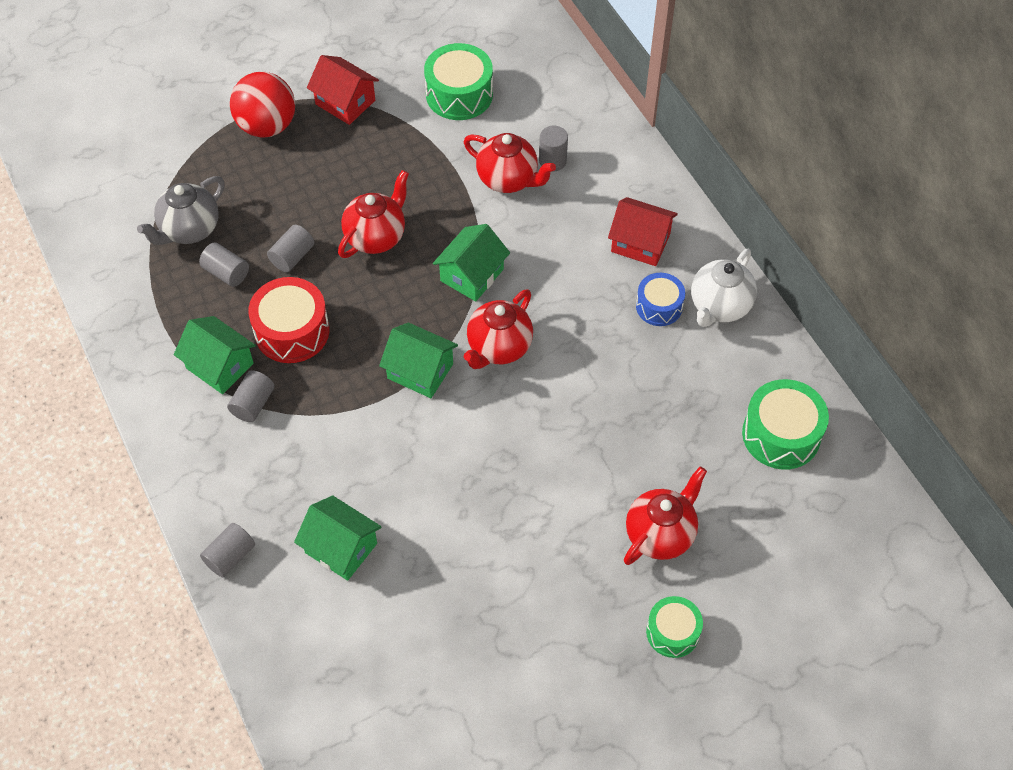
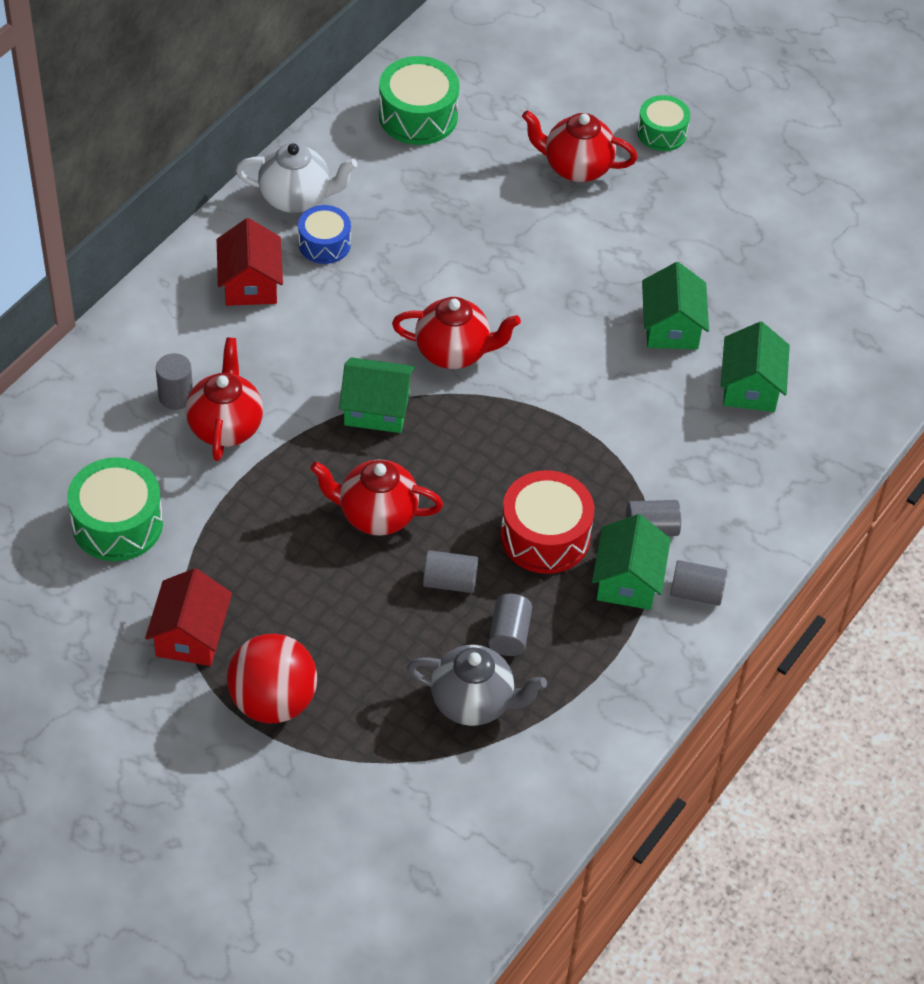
camera: 120 degrees left, 5 degrees down
(230, 556) = (819, 468): grey cylinder -> grey cylinder (696, 592)
(420, 371) = (522, 405): green house -> green house (671, 327)

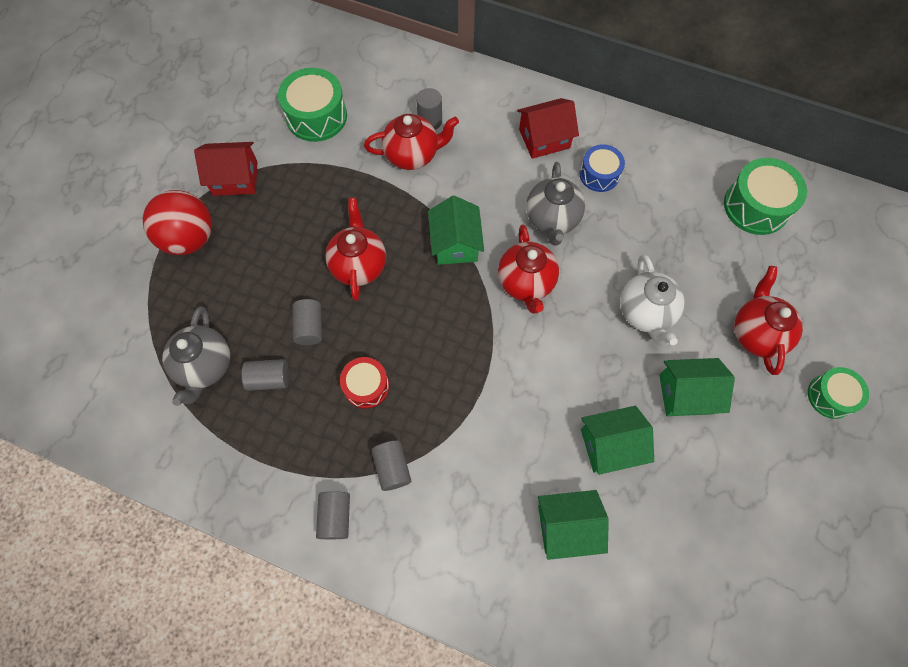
camera: 80 degrees right, 15 degrees up
(296, 198) = (635, 147): white teapot -> white teapot (645, 313)
(374, 306) = (552, 220): none -> grey teapot
(545, 536) = (366, 386): red drum -> red drum, size x0.63
(628, 580) = (337, 458): green house -> green house (686, 394)

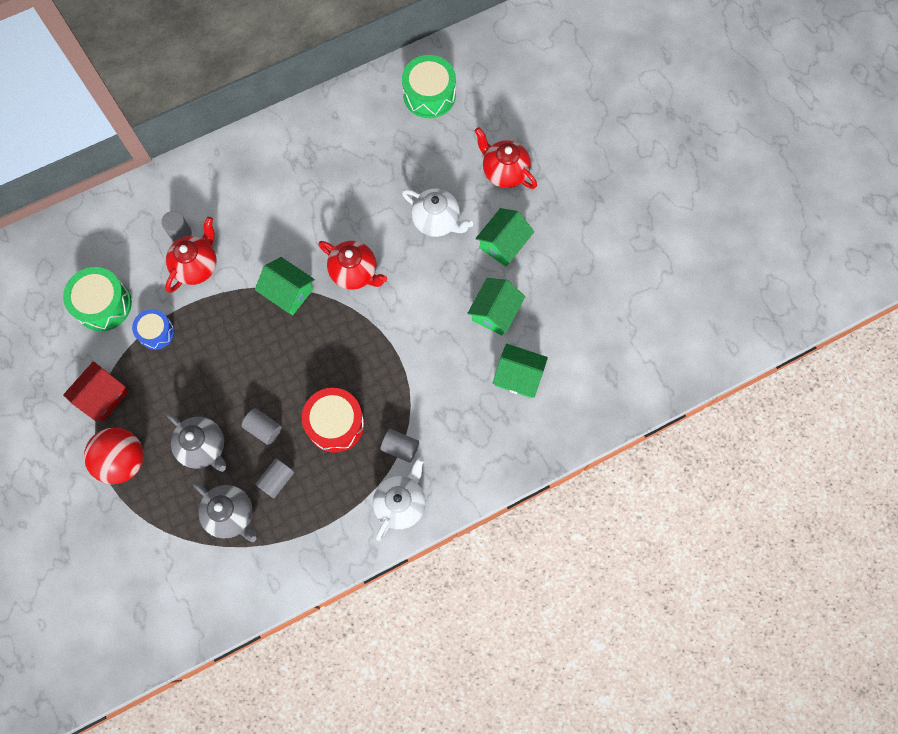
camera: 50 degrees left, 5 degrees up
(335, 517) = (401, 503): grey cylinder -> white teapot
(359, 265) = (247, 364): red teapot -> none
(366, 386) = (335, 423): red drum -> red drum, size x1.58
(544, 139) = (264, 173): red house -> none
(552, 220) = (326, 220): grey teapot -> grey teapot (203, 447)
(566, 526) = (518, 376): green house -> green house turned 75 degrees clockwise
(599, 174) = (322, 164): blue drum -> blue drum (156, 332)
(830, 396) = (573, 168): green drum -> none

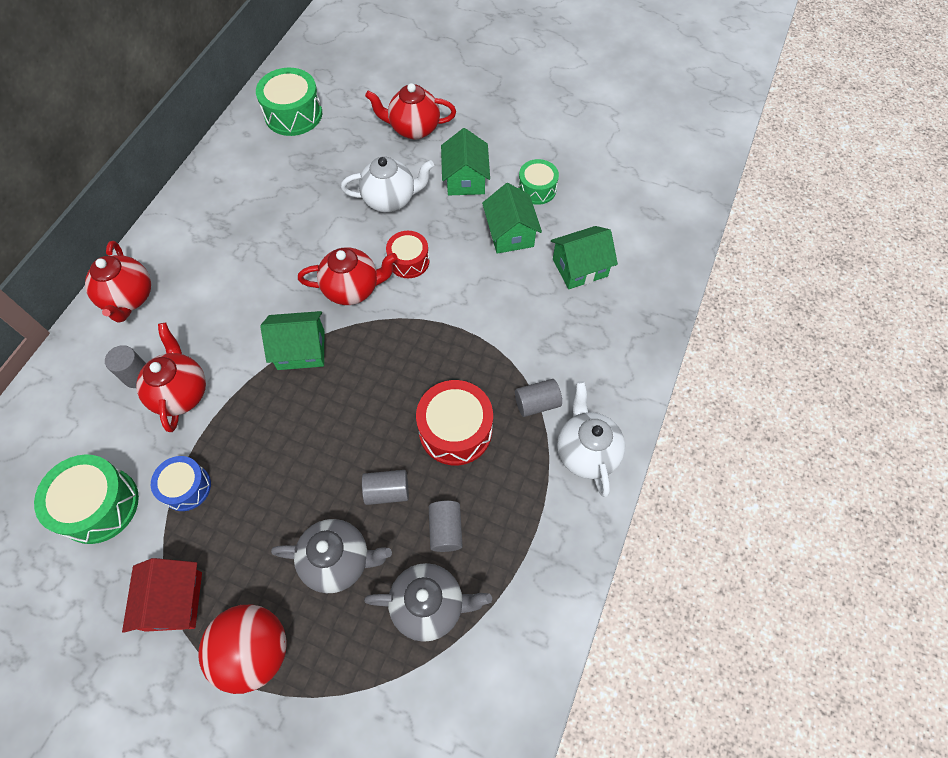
camera: 40 degrees left, 10 degrees down
(214, 171) = (129, 298): none -> red teapot
(408, 280) = (409, 261): none -> red drum
(547, 291) = (537, 189): none -> green drum

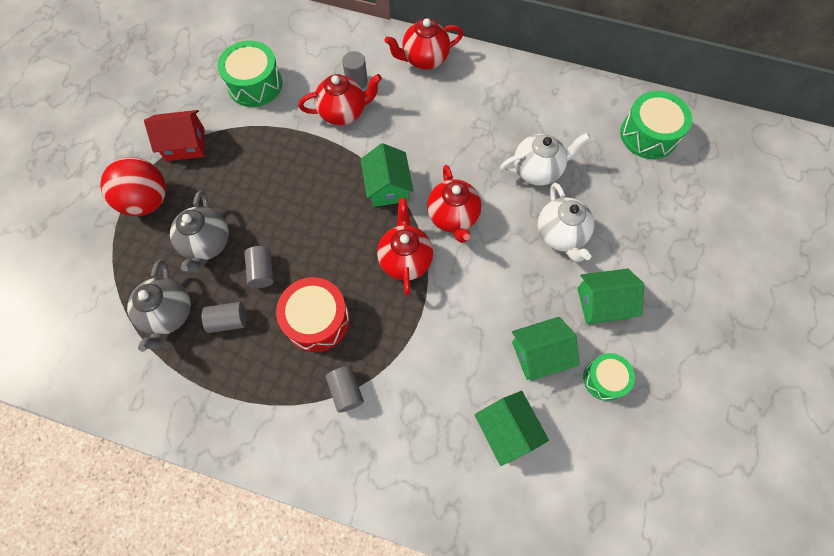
camera: 85 degrees right, 5 degrees up
(186, 487) = (267, 133): blue drum -> none
(409, 261) = (490, 260): red drum -> none
(414, 129) = (659, 245): red teapot -> red teapot (405, 259)
(586, 452) = (297, 440): white teapot -> white teapot (537, 170)

